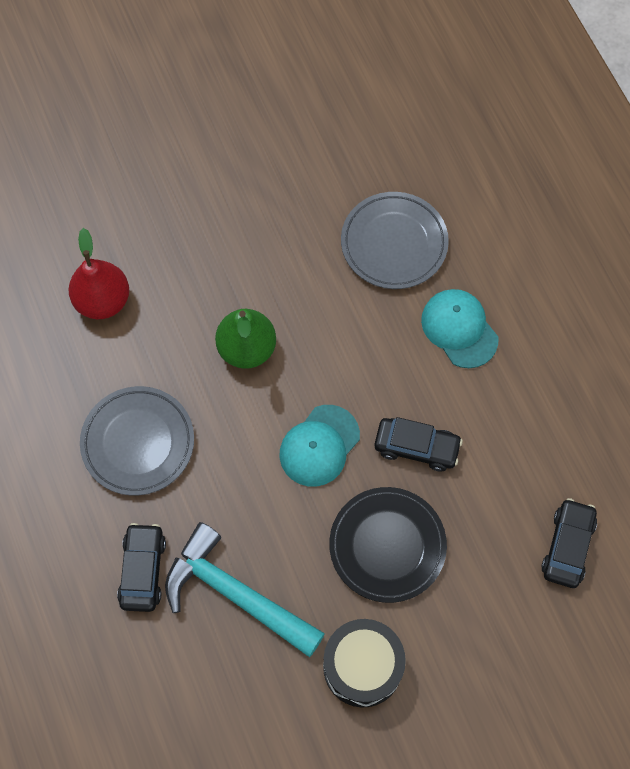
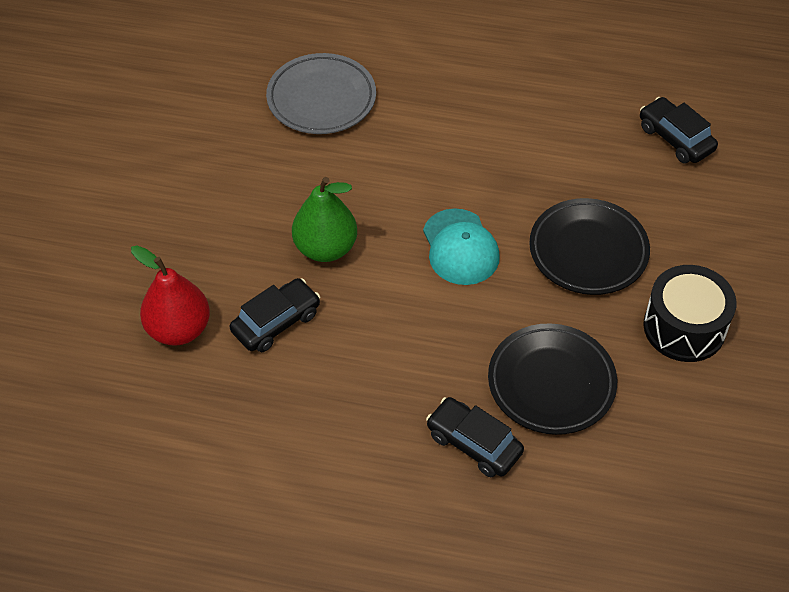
camera: 55 degrees left, 15 degrees down
(138, 443) = (345, 379): grey plate -> none
(236, 594) = (551, 383): turquoise hammer -> black plate
(416, 447) = (515, 184): black car -> black car (276, 322)
(459, 329) = (435, 101): turquoise cap -> none

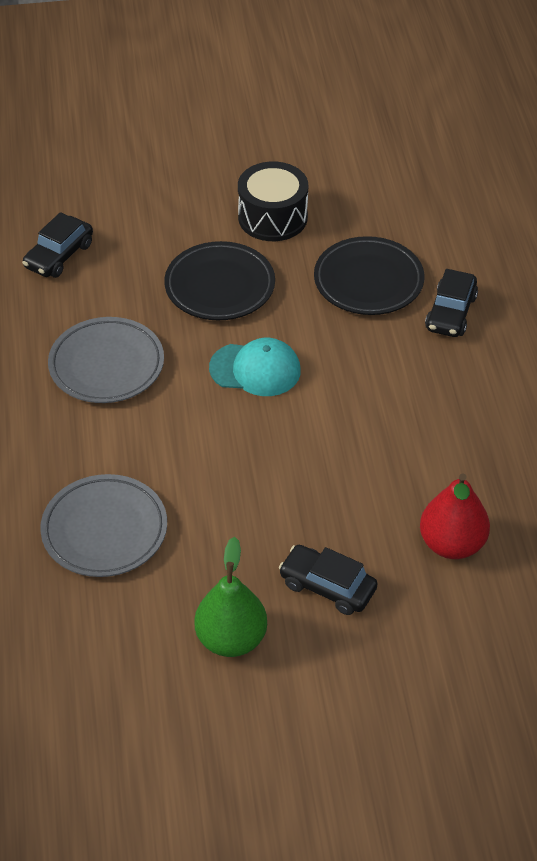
camera: 110 degrees left, 5 degrees down
(276, 322) = (405, 474): black car -> black car (327, 587)
(325, 248) = (303, 465): green pear -> green pear (231, 639)
(460, 247) = (255, 369): turquoise cap -> turquoise cap turned 45 degrees clockwise
(511, 141) = (106, 365): none -> grey plate

